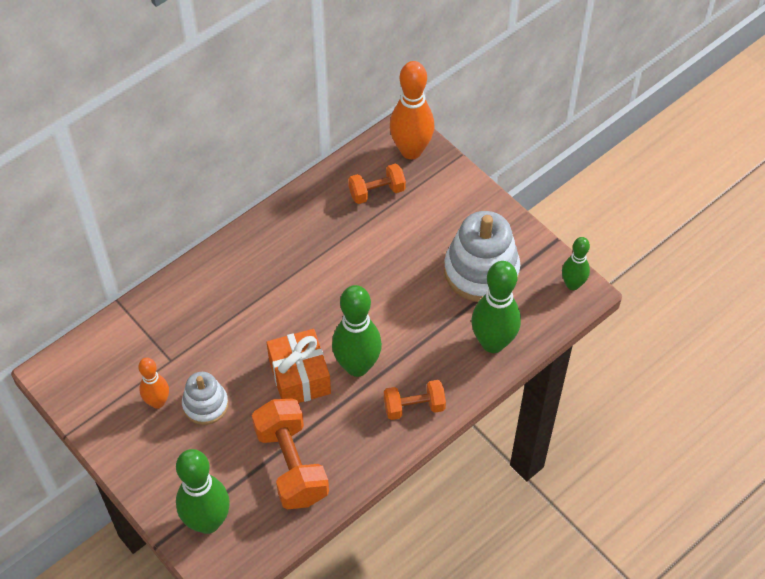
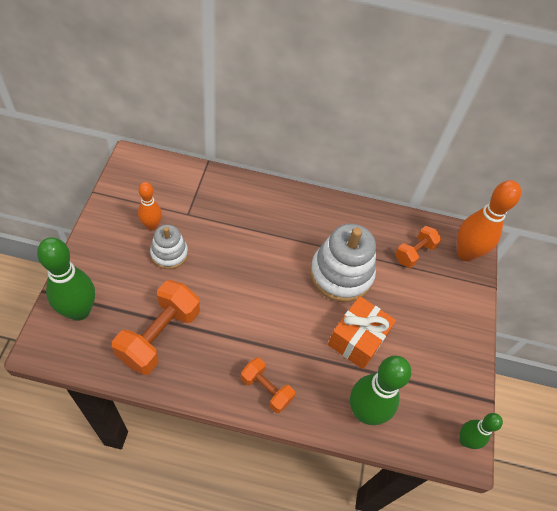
camera: 45 degrees right, 0 degrees up
(299, 377) = (233, 297): orange gift -> orange gift (357, 339)
(357, 366) = (269, 328): green bowling pin -> none
(377, 192) = (414, 253): orange dumbbell -> orange dumbbell turned 75 degrees counterclockwise
(481, 271) = (416, 363): white stacking toy -> white stacking toy (341, 274)

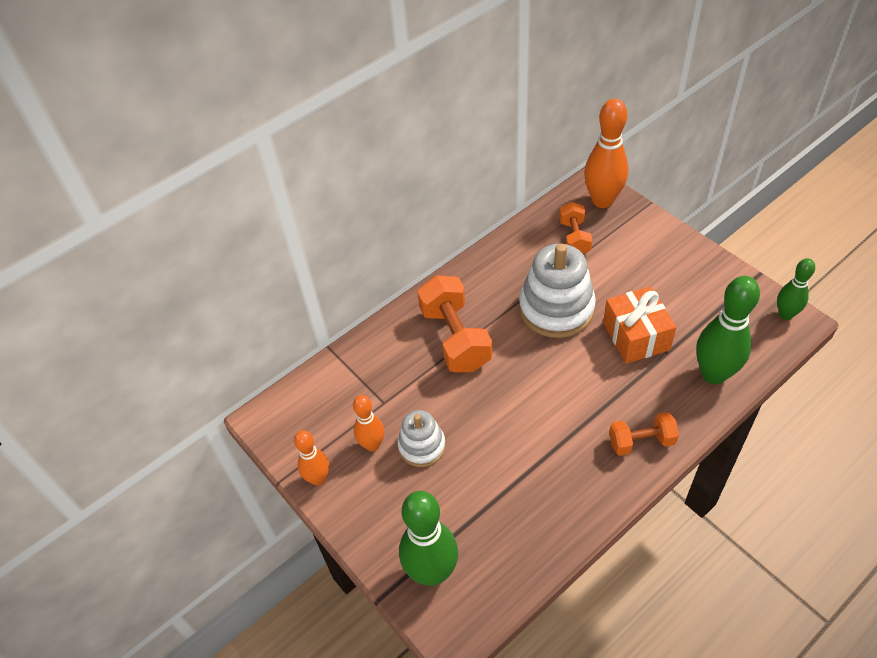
camera: 40 degrees left, 5 degrees down
(108, 211) = (318, 478): none -> orange bowling pin
(159, 336) = (518, 507): orange dumbbell -> orange dumbbell (455, 338)

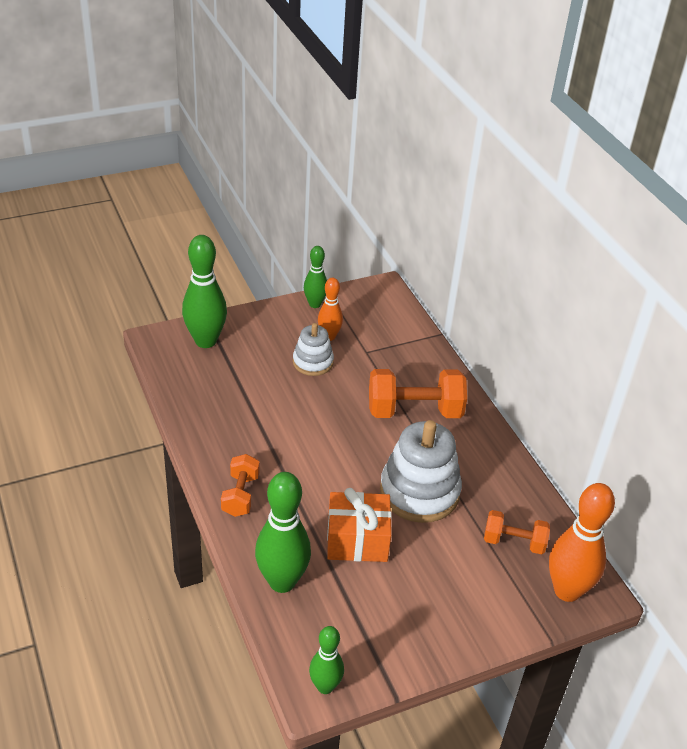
camera: 100 degrees right, 10 degrees down
(318, 478) = (315, 304): orange bowling pin -> green bowling pin

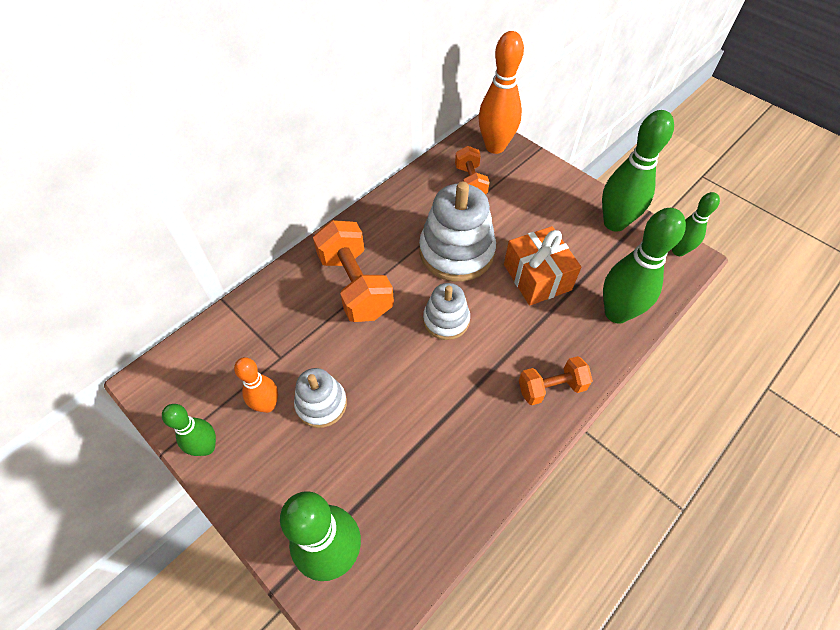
camera: 110 degrees left, 15 degrees up
(345, 455) = (446, 320): none -> white stacking toy
(394, 646) = (614, 223): none -> green bowling pin

